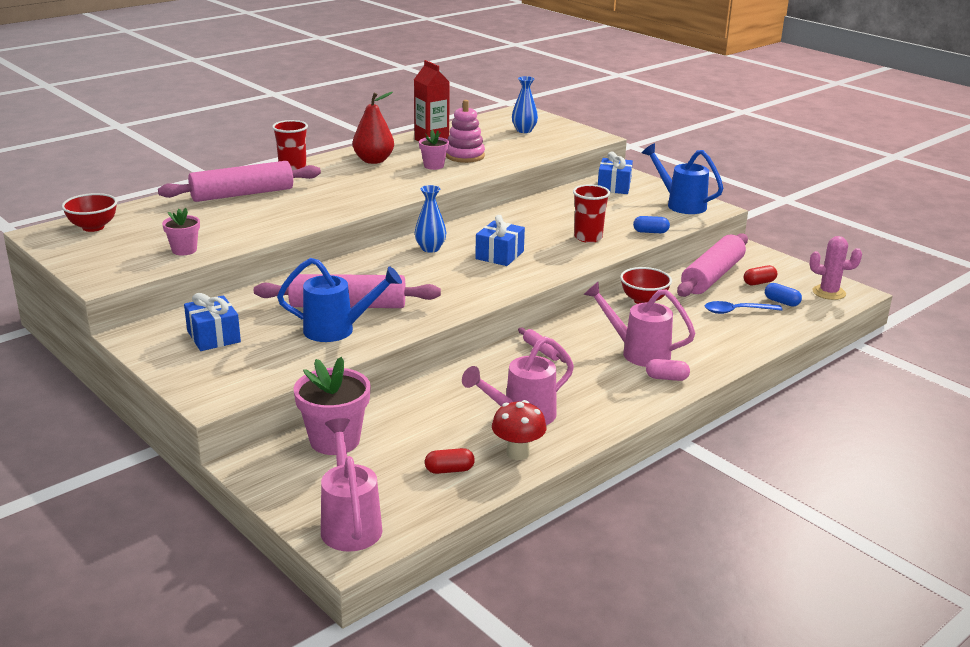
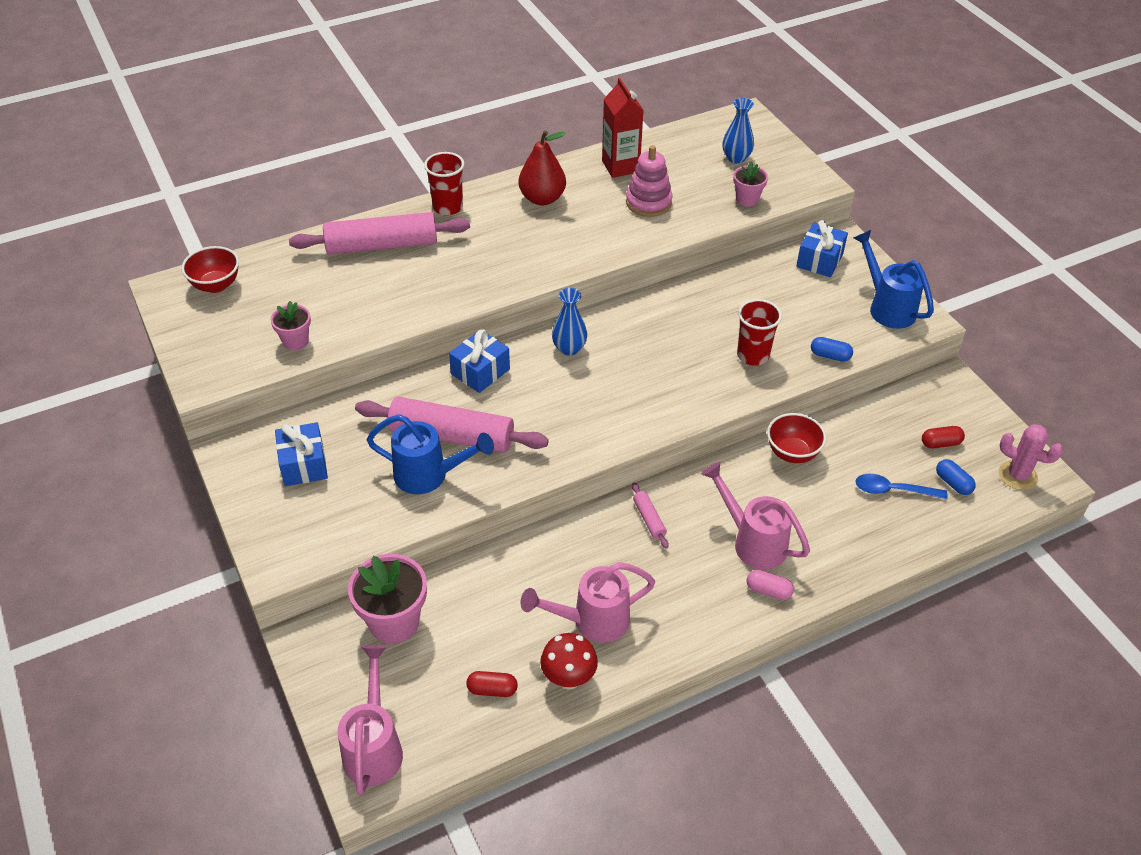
camera: 15 degrees right, 20 degrees up
(433, 166) = (606, 218): pink flower pot -> pink flower pot (747, 199)
(499, 255) = (641, 373): blue gift -> blue gift (480, 372)
(712, 276) = (889, 422): pink rolling pin -> none

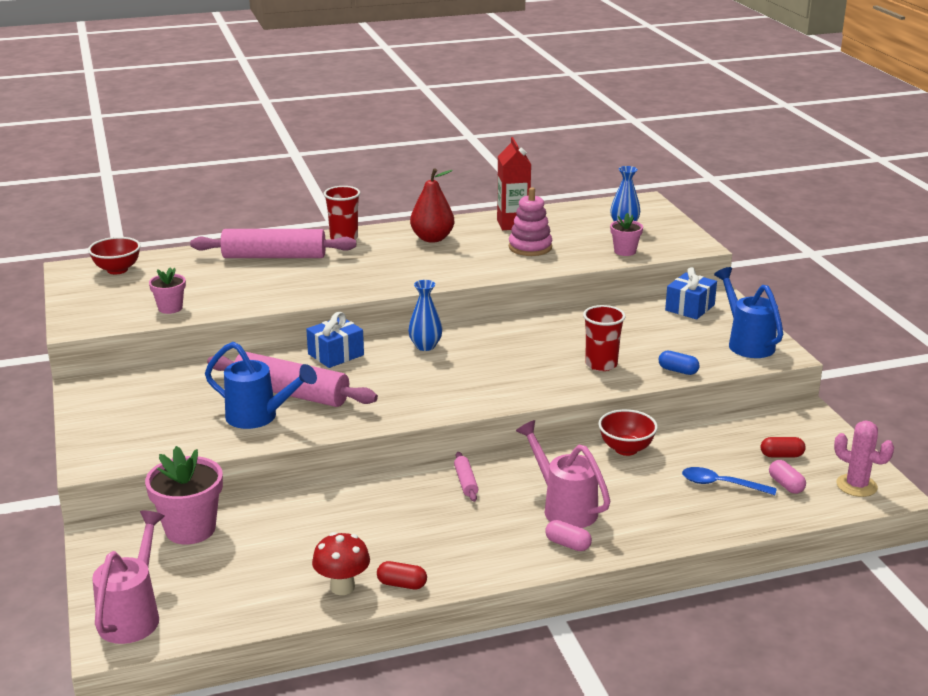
camera: 10 degrees right, 20 degrees down
(303, 464) = (147, 400): blue gift -> none
(492, 689) = (264, 587): red capsule -> red capsule (402, 584)
(592, 621) = (381, 548): pink watering can -> none
(953, 483) = (786, 485): blue capsule -> pink capsule

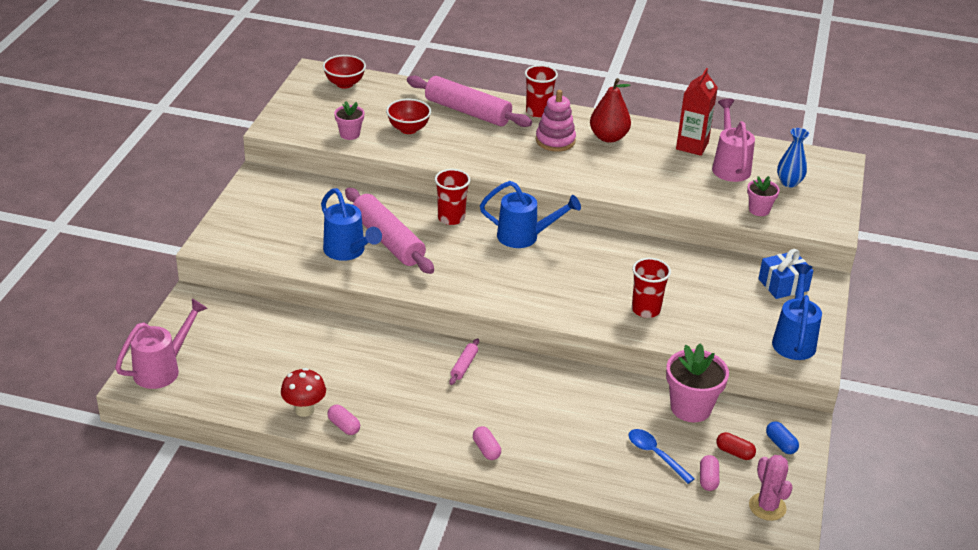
camera: 30 degrees right, 10 degrees up
(190, 529) = (248, 321): pink flower pot -> pink flower pot (690, 408)
(336, 354) = (451, 218): blue gift -> red cup
(402, 584) = (344, 426): red capsule -> pink capsule
(425, 346) = (525, 237): blue vase -> blue watering can
(530, 247) = (681, 176): pink stacking toy -> pink stacking toy (555, 141)
(564, 507) = (514, 419): pink watering can -> pink watering can (729, 166)
(626, 449) = (613, 391): red bowl -> red bowl (408, 129)
(678, 371) = (703, 341): blue capsule -> blue capsule (780, 444)

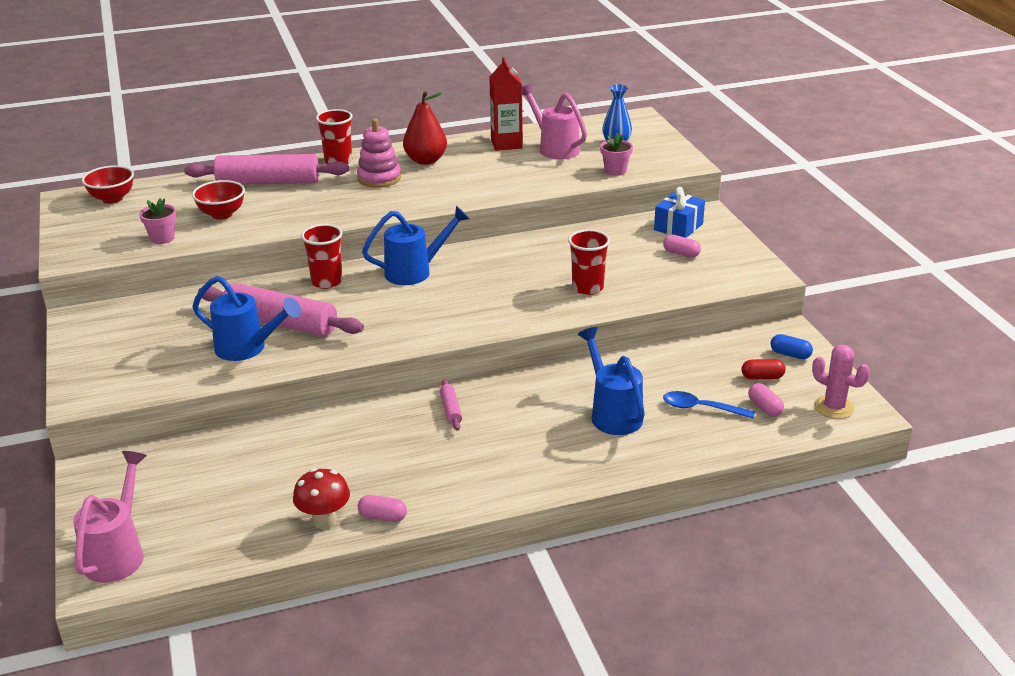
camera: 30 degrees left, 5 degrees down
(486, 449) = (547, 473): pink capsule -> pink capsule (681, 253)
(690, 408) = (689, 358): pink flower pot -> none
(794, 339) = (732, 263): blue watering can -> blue watering can (612, 413)

